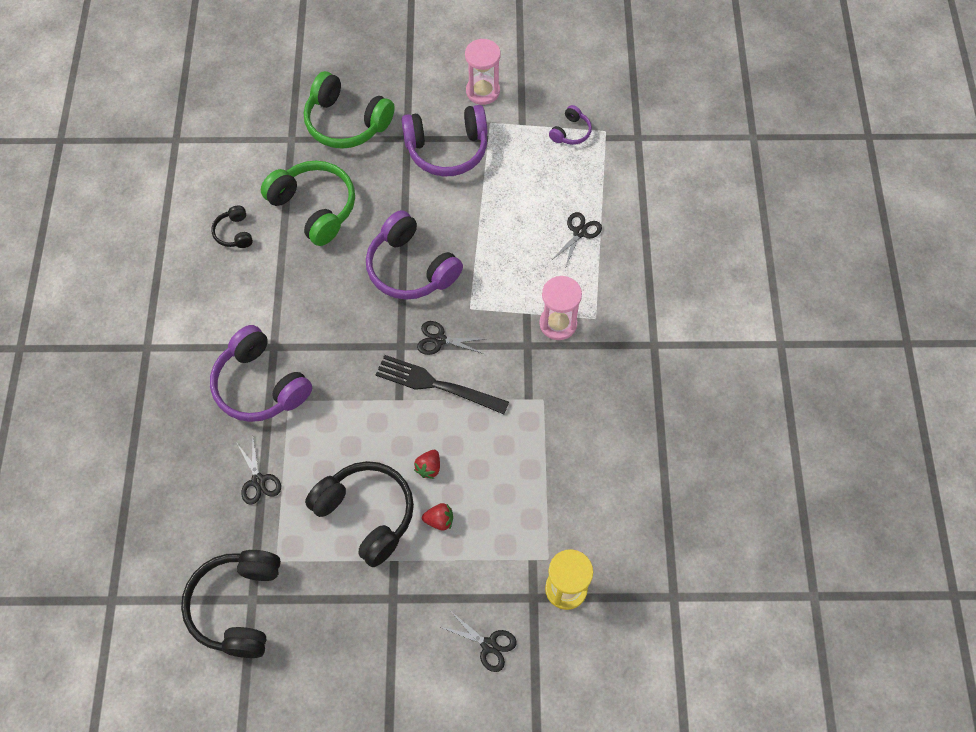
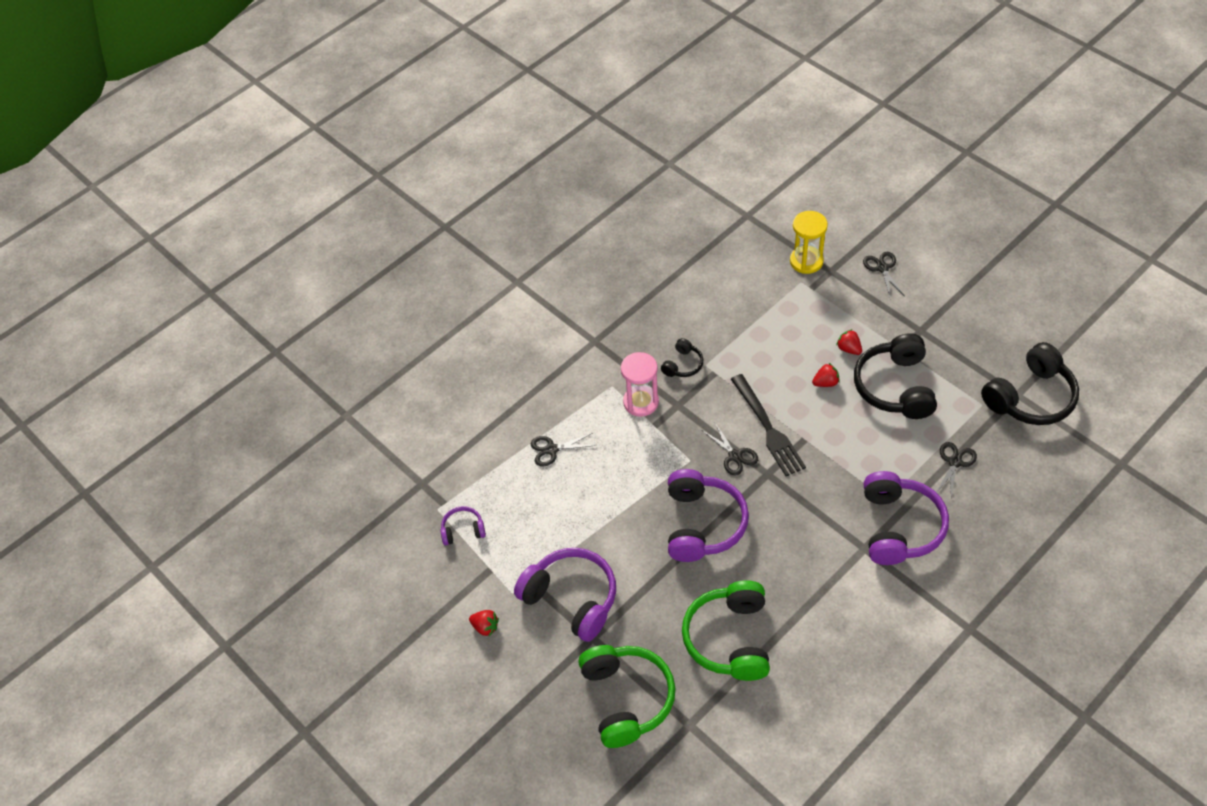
camera: 130 degrees left, 10 degrees down
(234, 233) = (817, 672): black headphones -> black headphones (683, 365)
(482, 91) = (485, 627): pink hourglass -> red strawberry

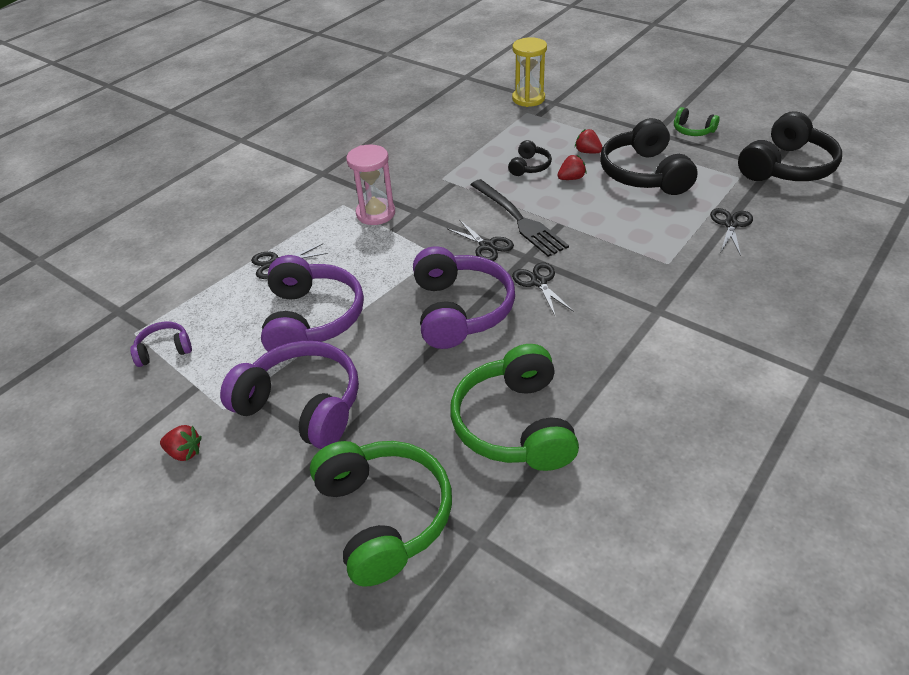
camera: 10 degrees left, 10 degrees down
(683, 365) = (418, 180): black headphones -> black headphones (529, 166)
(882, 268) = (603, 96): black scissors -> black scissors (539, 282)
(899, 527) = (691, 286): purple headphones -> purple headphones (312, 319)
(958, 333) = (692, 130): none -> green headphones

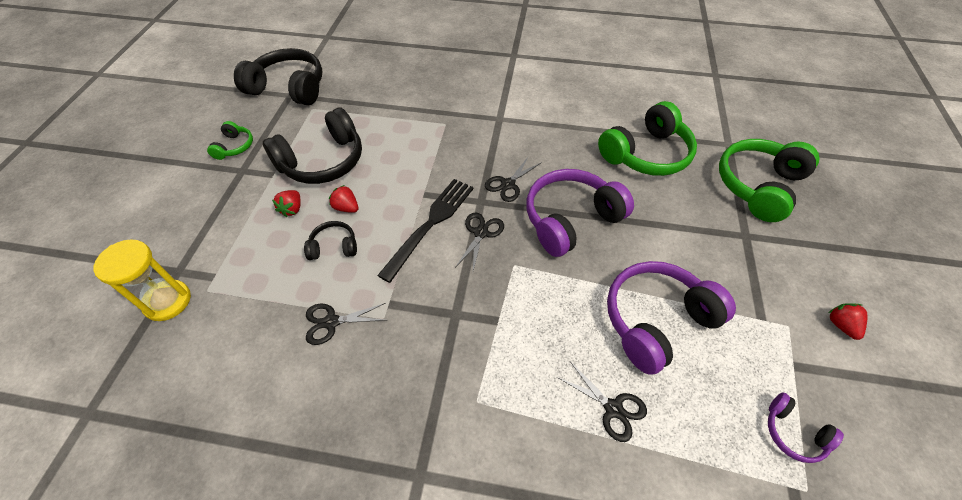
camera: 120 degrees left, 10 degrees up
(302, 405) = (736, 272): purple headphones -> none
(375, 213) = (477, 353): pink hourglass -> none
(731, 224) = (381, 103): black scissors -> black scissors (331, 322)

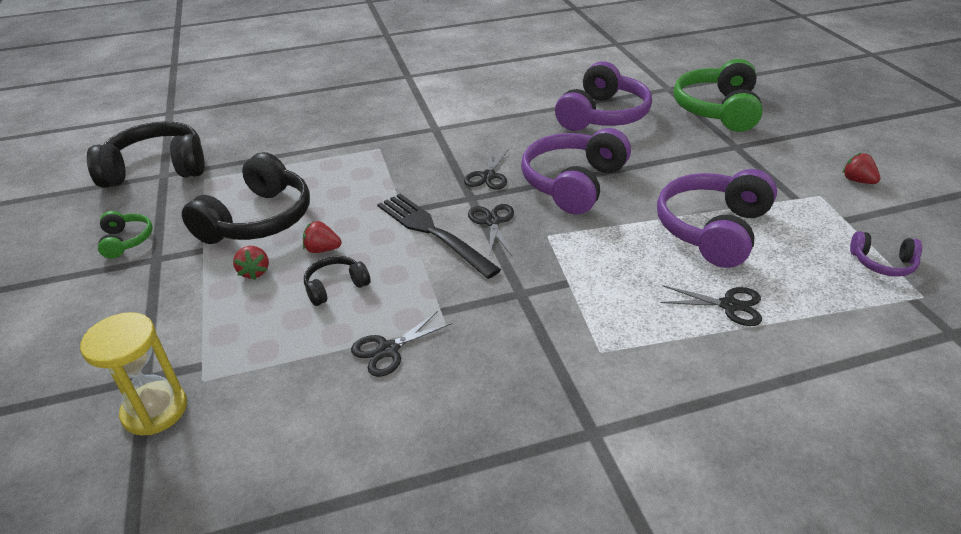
camera: 25 degrees left, 15 degrees down
(430, 224) = (432, 232): black fork -> black fork turned 45 degrees counterclockwise
(646, 154) = (603, 115): green headphones -> purple headphones

